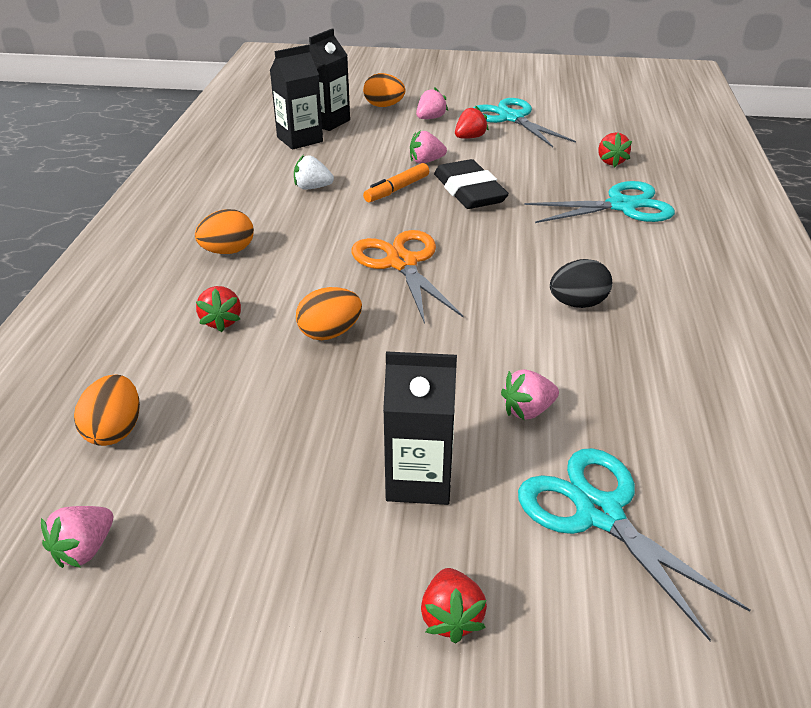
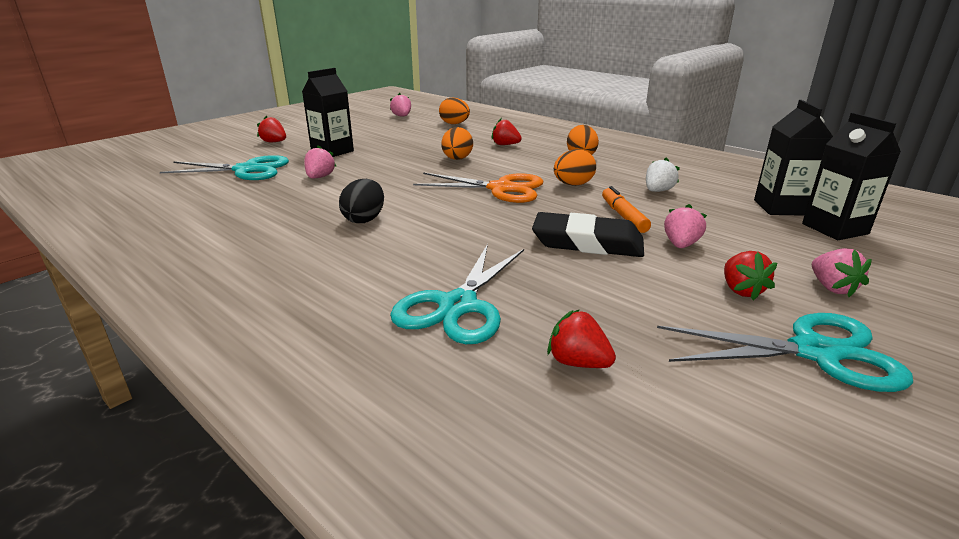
camera: 125 degrees right, 10 degrees down
(384, 106) = (894, 272): orange egg -> orange egg (573, 185)

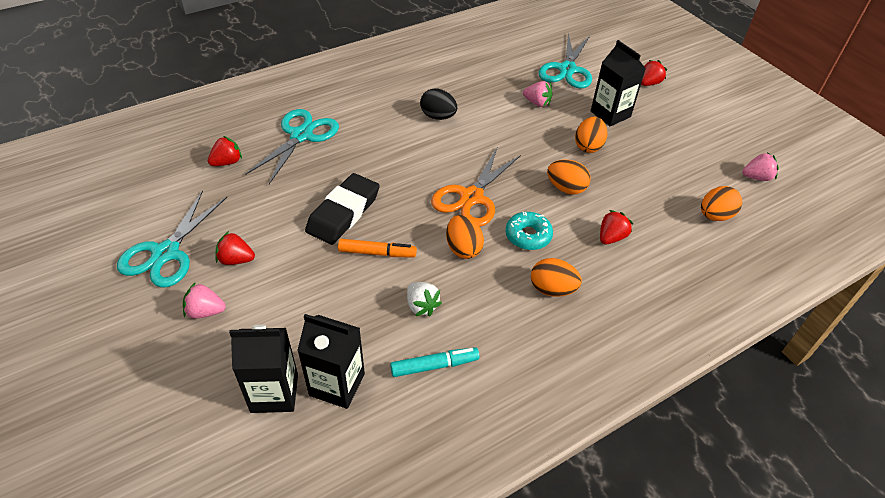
camera: 105 degrees right, 20 degrees up
(389, 156) = (588, 146): none -> orange egg
(457, 306) = (301, 135): turquoise scissors -> turquoise scissors turned 75 degrees clockwise
(531, 166) = (528, 236): none -> turquoise donut
(680, 245) = (310, 263): pink strawberry -> none
(705, 180) = (434, 366): none -> turquoise marker

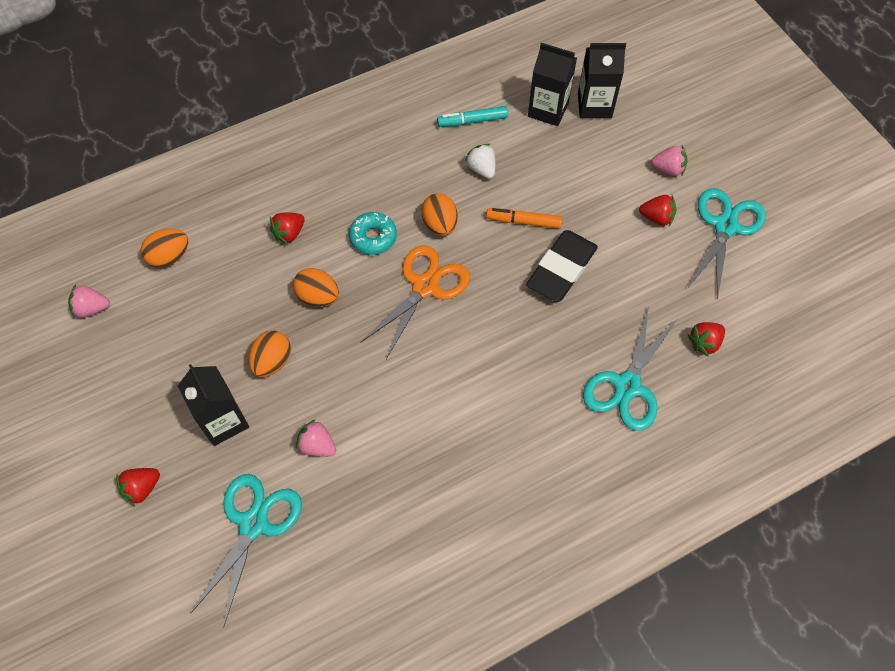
camera: 175 degrees left, 15 degrees up
(438, 116) = (455, 419): black egg -> none
(552, 289) = (362, 181): orange egg -> none

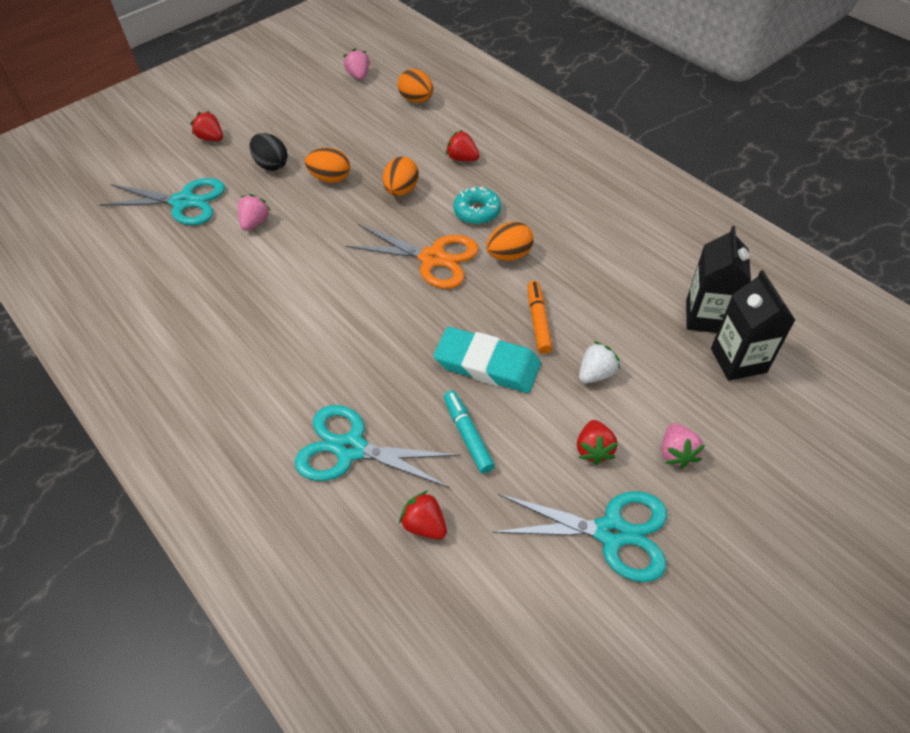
camera: 80 degrees right, 10 degrees down
(223, 421) = (272, 165): black carton -> black egg
(472, 121) = (655, 255): turquoise marker -> turquoise marker (468, 435)
(481, 169) = (593, 274): white strawberry -> white strawberry (596, 373)
(561, 269) = (487, 364): black eraser -> turquoise eraser

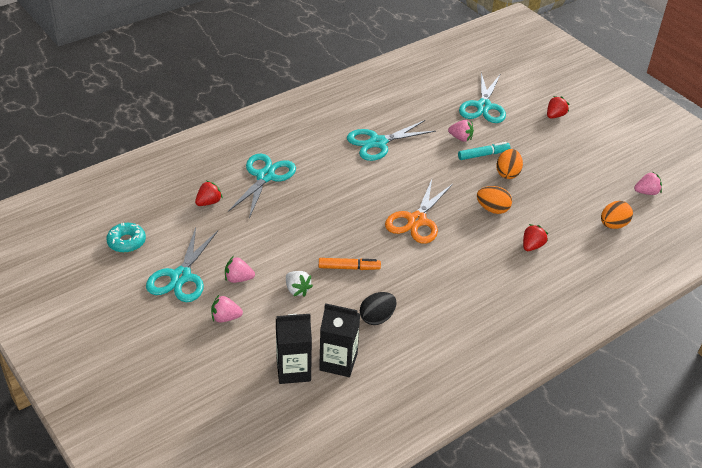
camera: 90 degrees right, 10 degrees down
(263, 311) = (377, 143): none -> turquoise scissors
(272, 165) = (524, 145): black egg -> black egg (377, 318)
(468, 435) = (263, 224): turquoise marker -> turquoise marker (483, 155)
(477, 211) = (466, 248): turquoise donut -> turquoise donut (126, 242)
(487, 364) = (315, 238): turquoise eraser -> none
(509, 255) = (416, 260): orange egg -> none
(594, 449) = (238, 279): red strawberry -> pink strawberry

